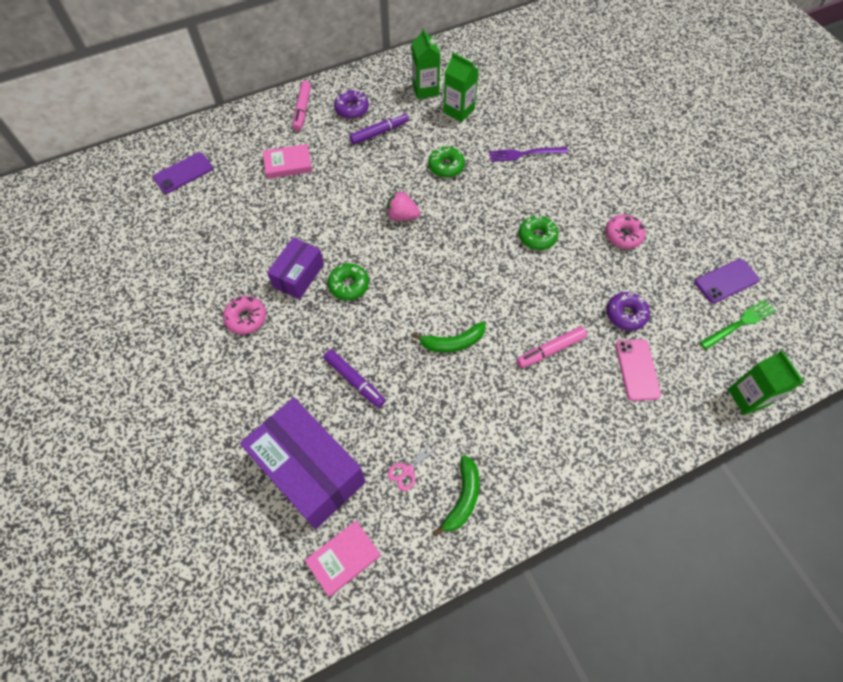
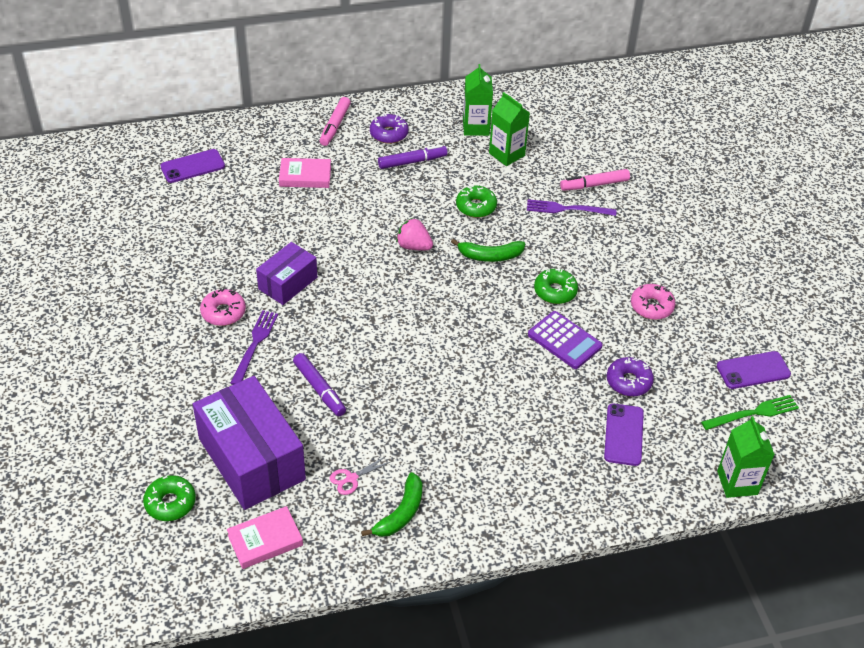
camera: 10 degrees right, 15 degrees down
(283, 347) = (255, 345): none -> purple fork
(349, 285) = (338, 301): green donut -> green donut (170, 503)
(453, 342) = (433, 373): green banana -> green banana (490, 256)
(550, 350) = (535, 399): pink marker -> pink marker (594, 185)
(559, 284) = (564, 340): none -> purple calculator
(637, 369) = (623, 435): pink phone -> purple phone

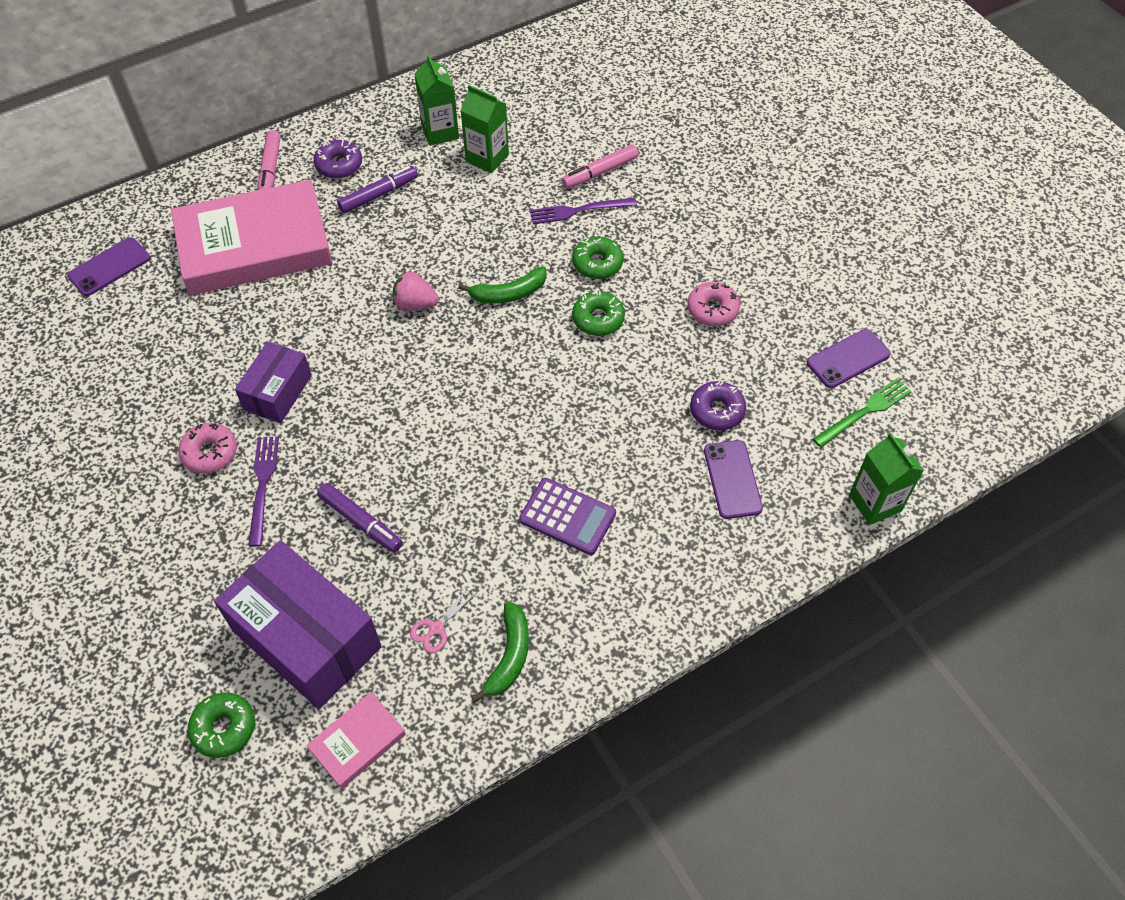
camera: 15 degrees left, 10 degrees up
(305, 176) = (254, 245): pink book -> pink book, size x2.28
(476, 206) = (472, 234): green donut -> green donut (597, 263)
(564, 340) = (628, 379): purple calculator -> purple calculator (567, 516)

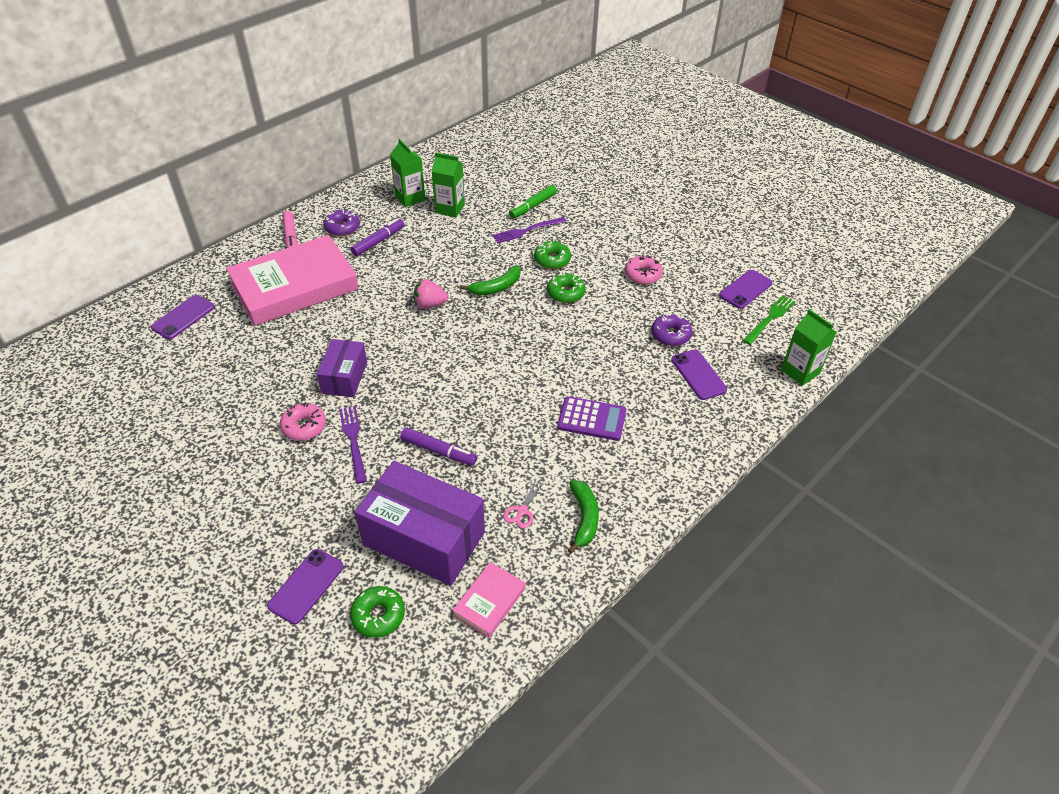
camera: 15 degrees left, 10 degrees down
(153, 670) = (306, 586): none -> purple phone
(600, 172) = (533, 206): pink marker -> green marker

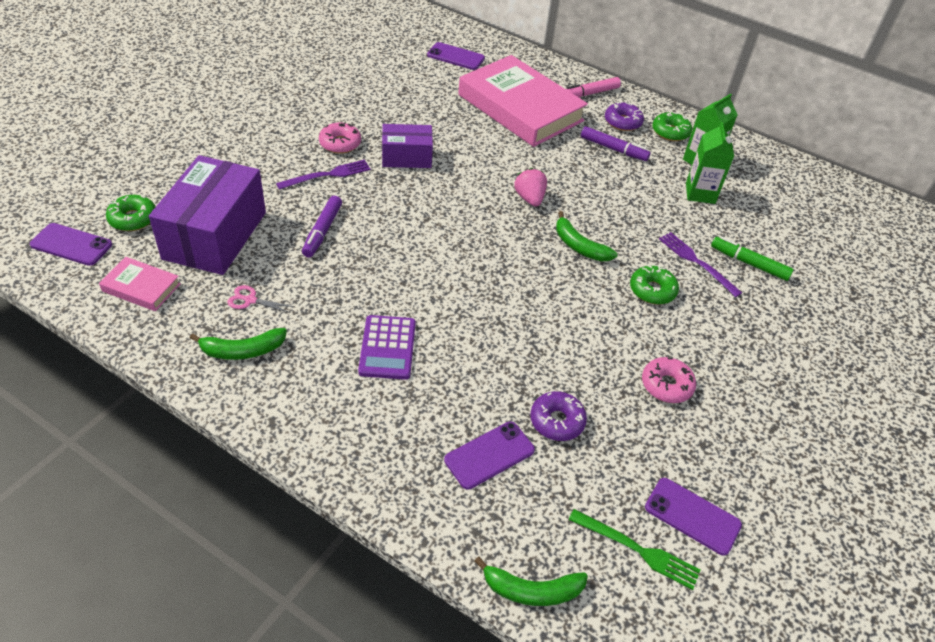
camera: 75 degrees right, 0 degrees up
(306, 586) = (165, 174): purple phone -> purple phone (71, 245)
(565, 293) = (595, 308): green donut -> green donut (670, 132)
(800, 372) = (532, 590): green carton -> green banana

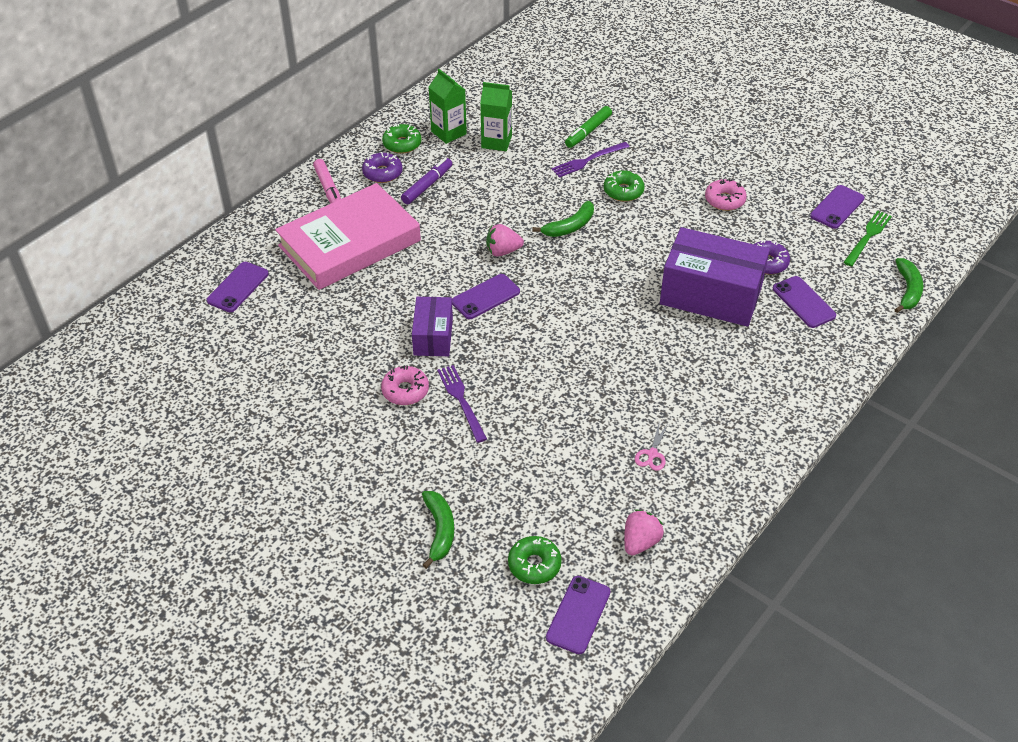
camera: 80 degrees left, 0 degrees up
(141, 287) = (640, 542): pink book -> pink strawberry
(215, 235) = (560, 489): purple box -> purple box (710, 295)
(242, 351) = (716, 455): green banana -> green banana (439, 530)
(322, 231) = (552, 403): purple marker -> none
(387, 348) = (702, 357): purple calculator -> none
(462, 188) = (485, 297): none -> purple phone

